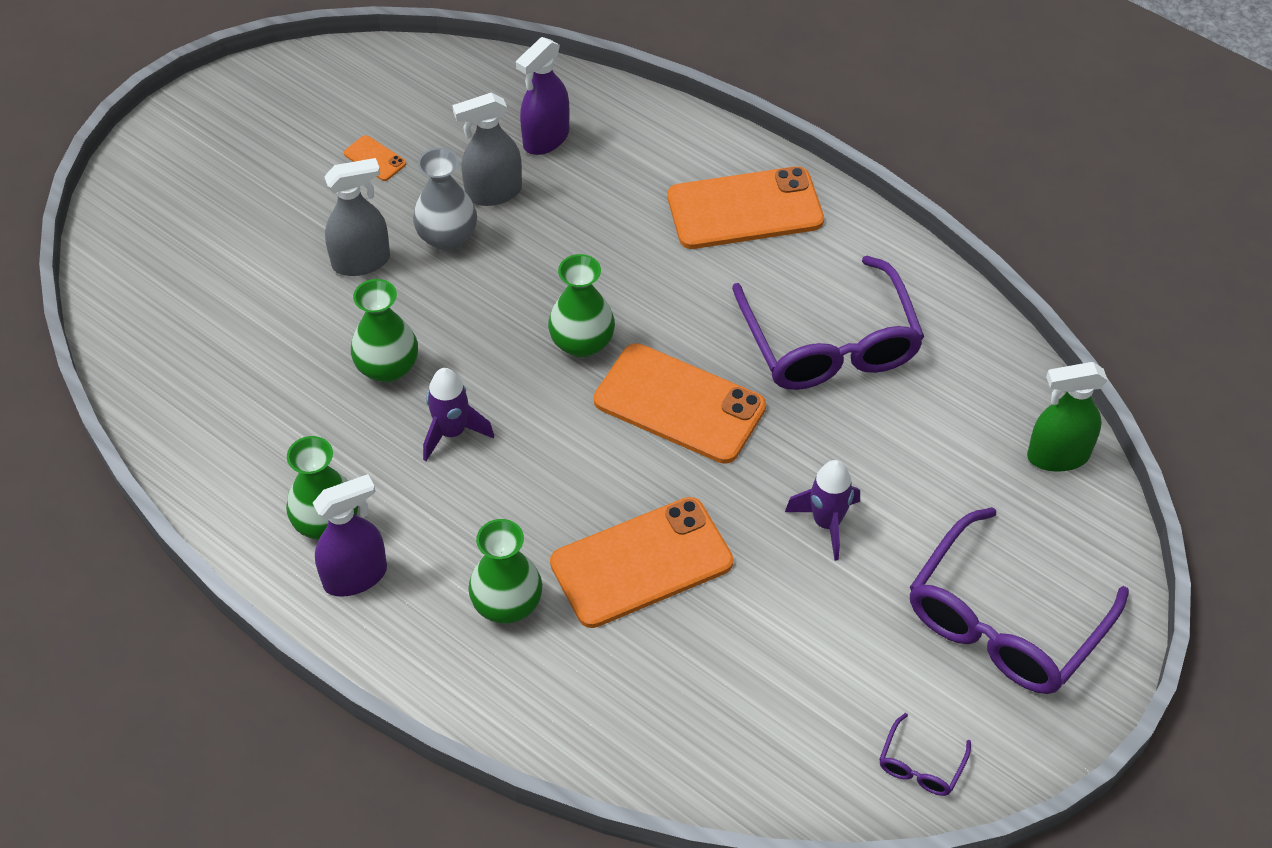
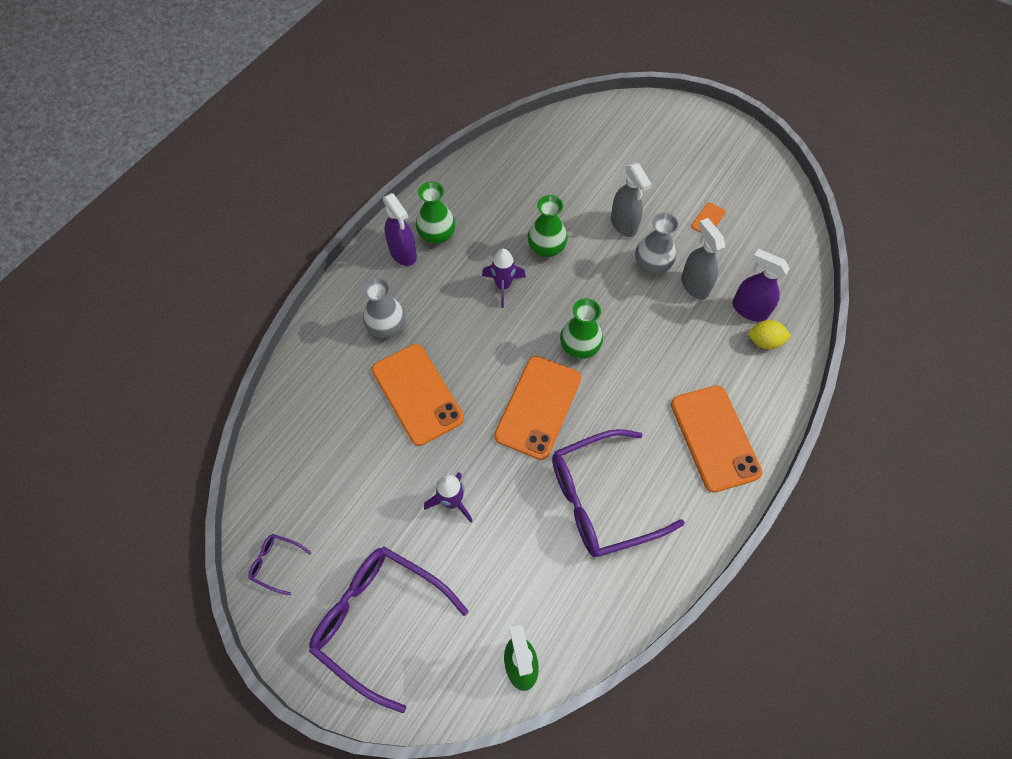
camera: 85 degrees right, 10 degrees up
(507, 604) = (387, 327): green vase -> grey vase
(600, 132) = (764, 341): none -> yellow lemon

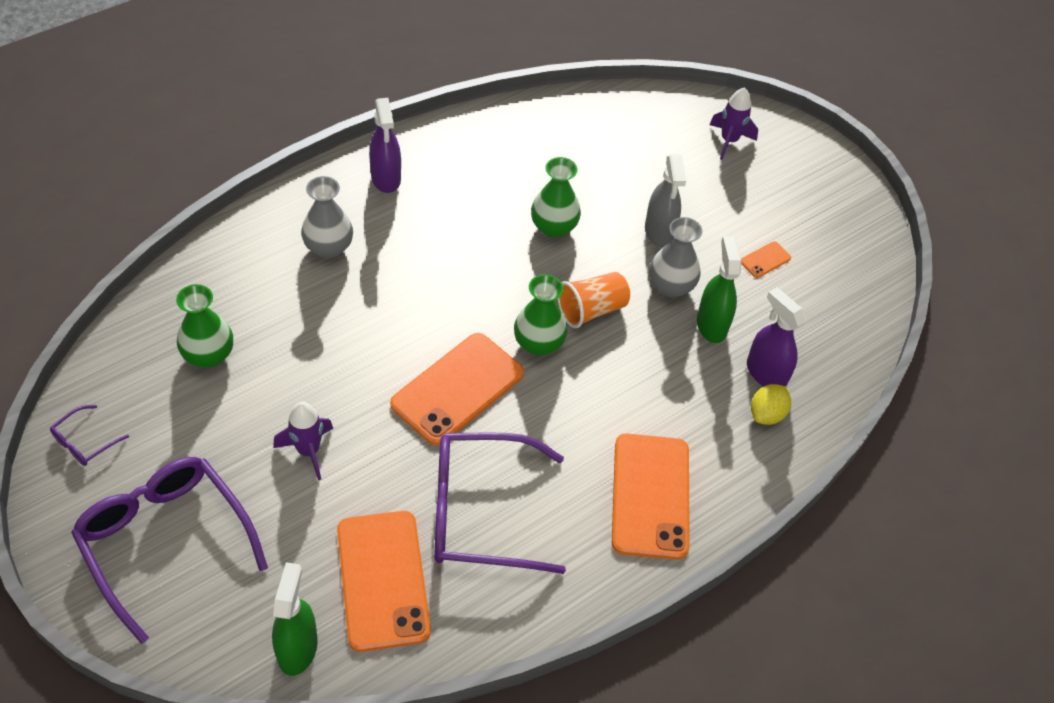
camera: 15 degrees right, 10 degrees down
(276, 563) = (84, 442): purple glasses -> purple glasses turned 90 degrees counterclockwise
(417, 394) = (327, 327): orange phone -> orange phone (383, 580)
(437, 235) = (434, 172): green vase -> green vase (209, 355)
(503, 286) = (482, 249): purple rocket -> purple rocket (729, 141)
(605, 305) = (591, 310): none -> orange cup
(694, 285) = (711, 324): grey spray bottle -> green spray bottle
(764, 341) = (766, 414): yellow lemon -> yellow lemon turned 75 degrees counterclockwise

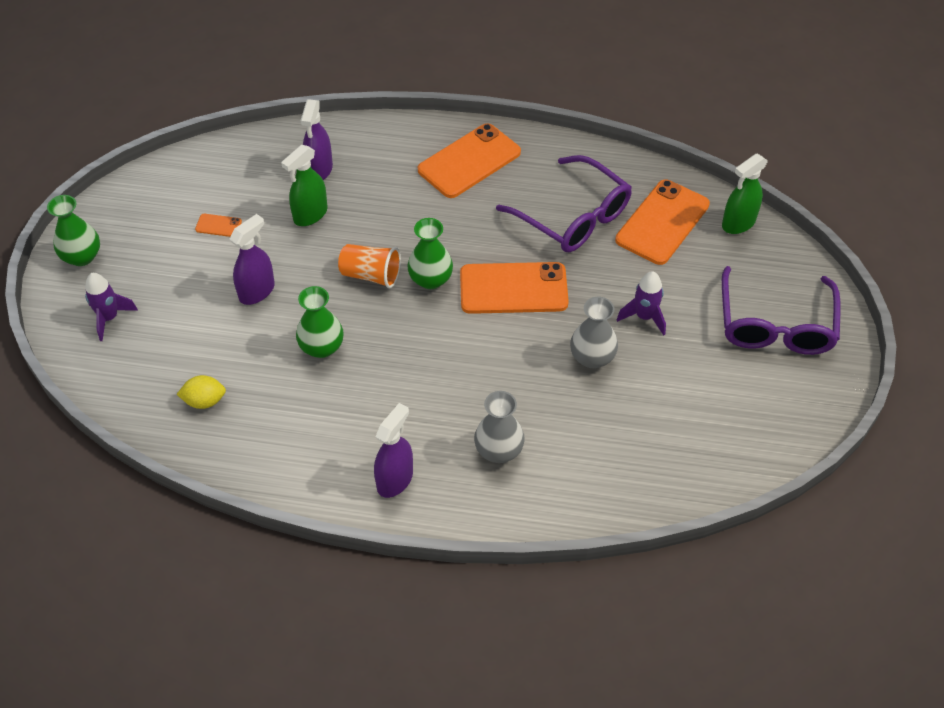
camera: 130 degrees left, 0 degrees up
(84, 442) = (789, 423): purple glasses -> none
(209, 355) = (658, 426): green vase -> green vase (82, 256)
(659, 232) = (257, 291): grey spray bottle -> purple spray bottle
(670, 286) = (301, 253): grey vase -> grey vase (592, 357)
(766, 414) = (350, 152): yellow lemon -> yellow lemon (204, 401)

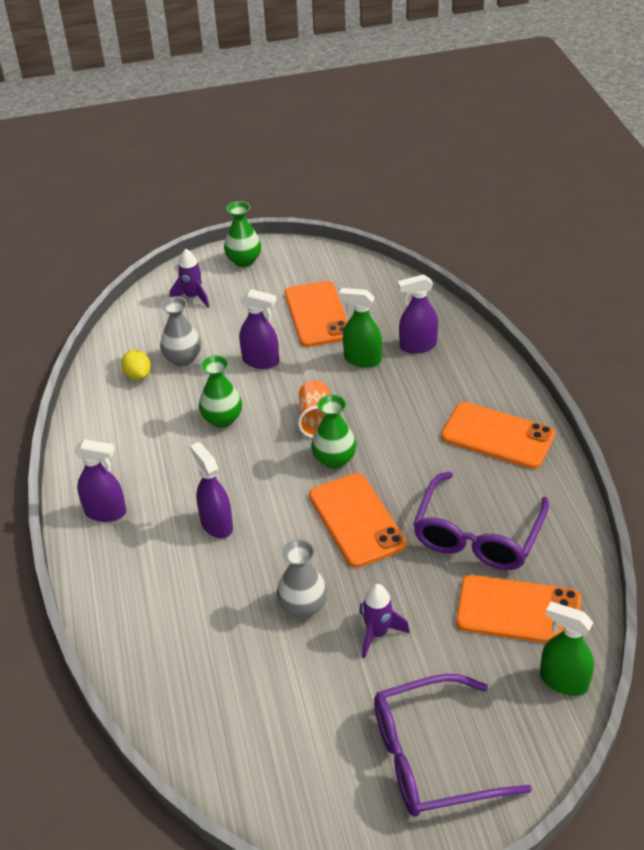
camera: 70 degrees right, 10 degrees down
(218, 225) = (317, 314): orange phone -> orange phone, size x2.39
(462, 392) = (216, 524): none -> purple spray bottle
(498, 450) = (163, 571): grey vase -> grey vase (183, 358)

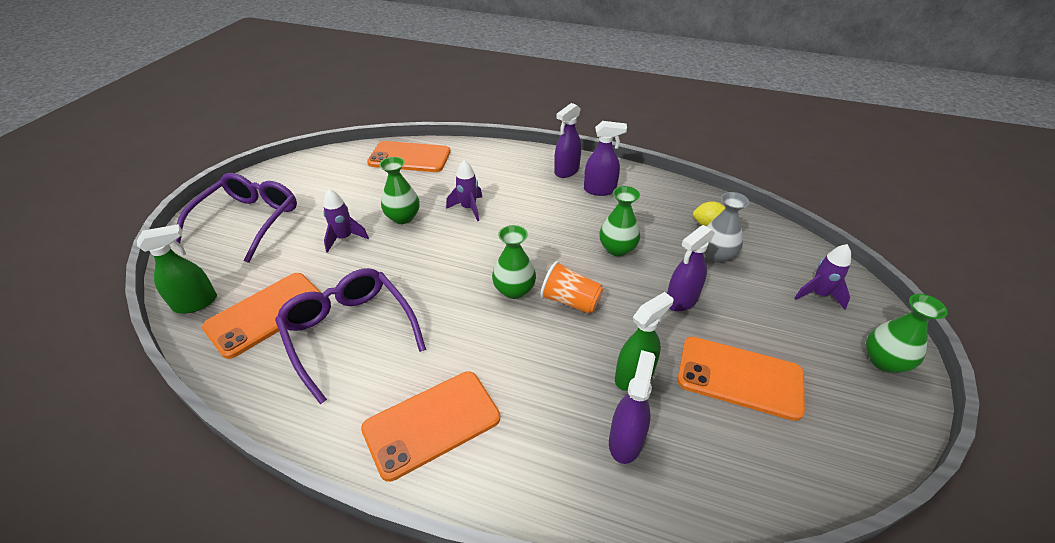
camera: 120 degrees right, 0 degrees up
(216, 524) = (509, 208): purple spray bottle -> purple spray bottle (600, 190)
(242, 559) = (468, 208): none -> purple rocket
(303, 606) = (403, 217): grey vase -> green vase
(356, 520) = (441, 272): orange phone -> orange phone (409, 157)

